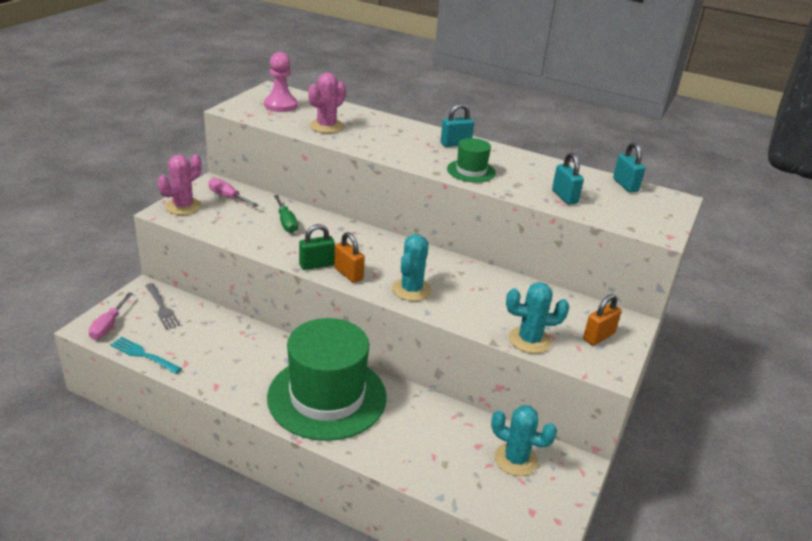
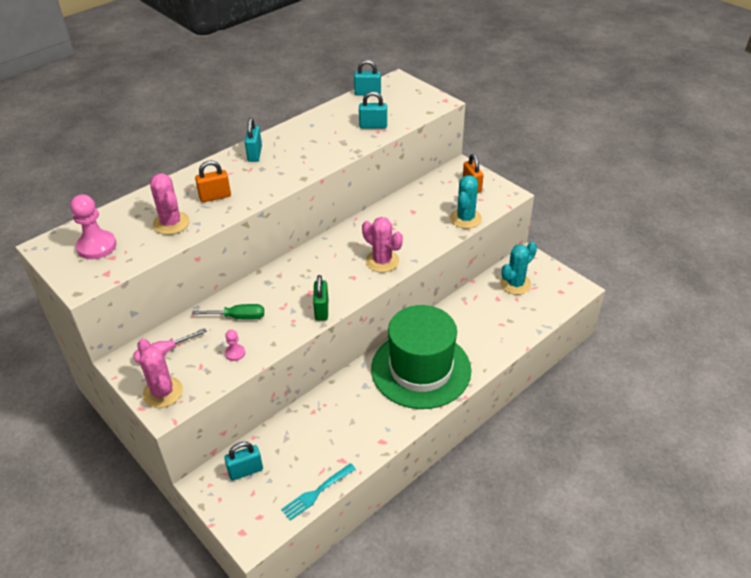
camera: 65 degrees left, 10 degrees up
(109, 325) = (256, 520): pink screwdriver -> none
(162, 308) = (245, 471): grey fork -> turquoise padlock
(240, 230) = (235, 353): none -> pink pawn
(348, 274) = (344, 293): orange padlock -> orange padlock (215, 197)
(411, 290) = (382, 261): turquoise cactus -> pink cactus
(471, 171) = (310, 159): green hat -> none

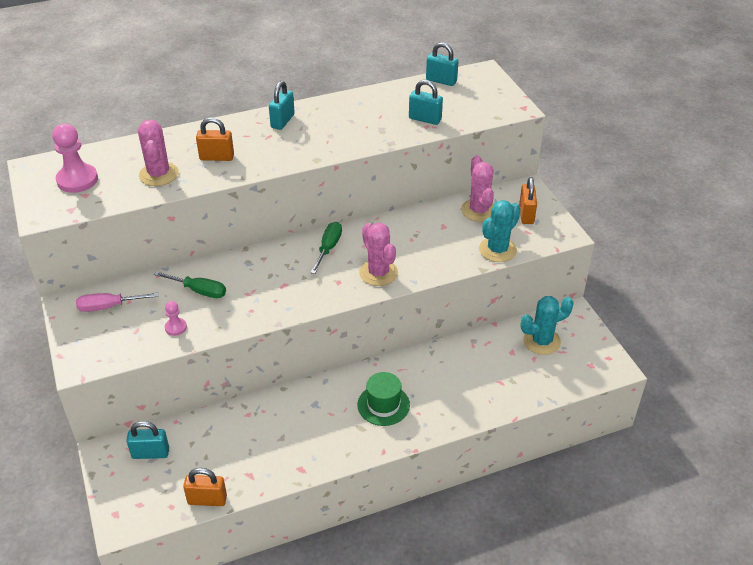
camera: 20 degrees right, 0 degrees up
(163, 392) = (87, 346): pink cactus -> pink cactus (479, 210)
(317, 492) = (207, 500): turquoise fork -> orange padlock
(321, 310) = (286, 307): green padlock -> none
(329, 253) = (328, 248): none -> green screwdriver
(421, 369) = (383, 405): green hat -> green hat, size x0.45

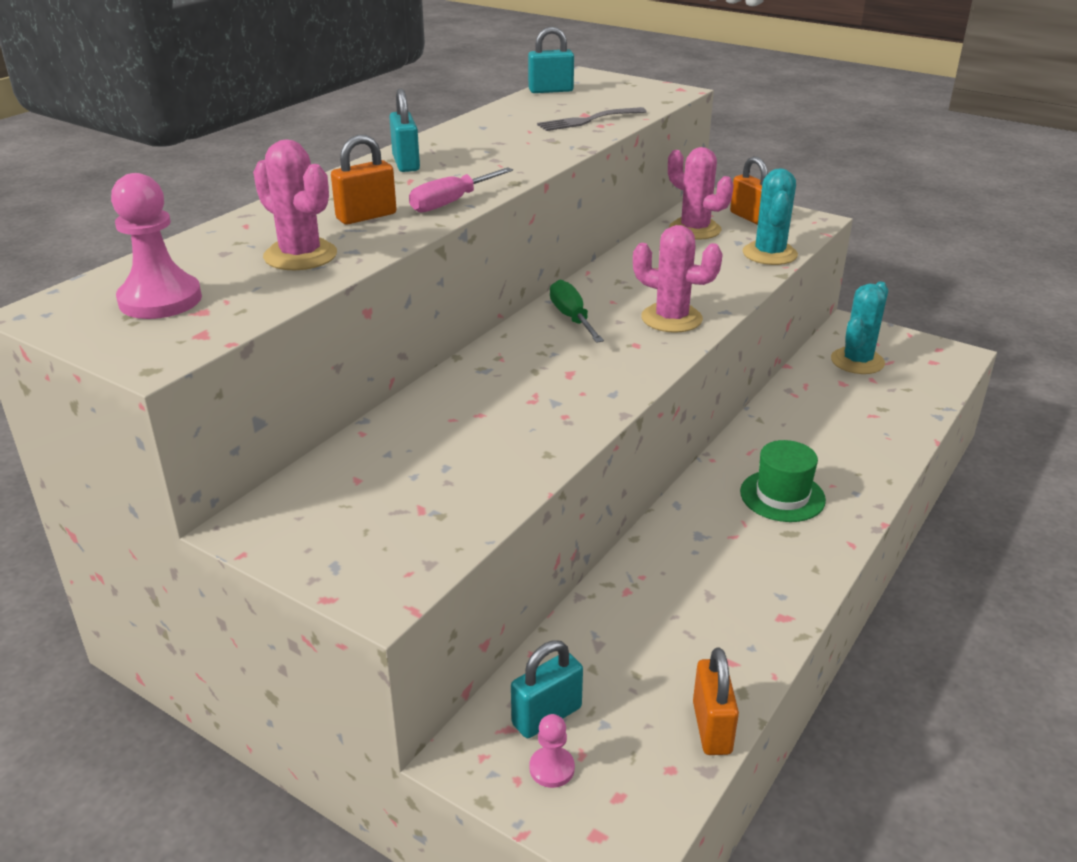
camera: 35 degrees left, 10 degrees down
(109, 306) = (331, 499): pink screwdriver -> pink screwdriver (452, 202)
(176, 327) = (481, 479): pink pawn -> pink pawn (552, 768)
(199, 291) = (455, 425): green screwdriver -> none
(207, 500) = (712, 728): orange padlock -> orange padlock turned 60 degrees counterclockwise
(425, 119) = (588, 120): turquoise padlock -> grey fork

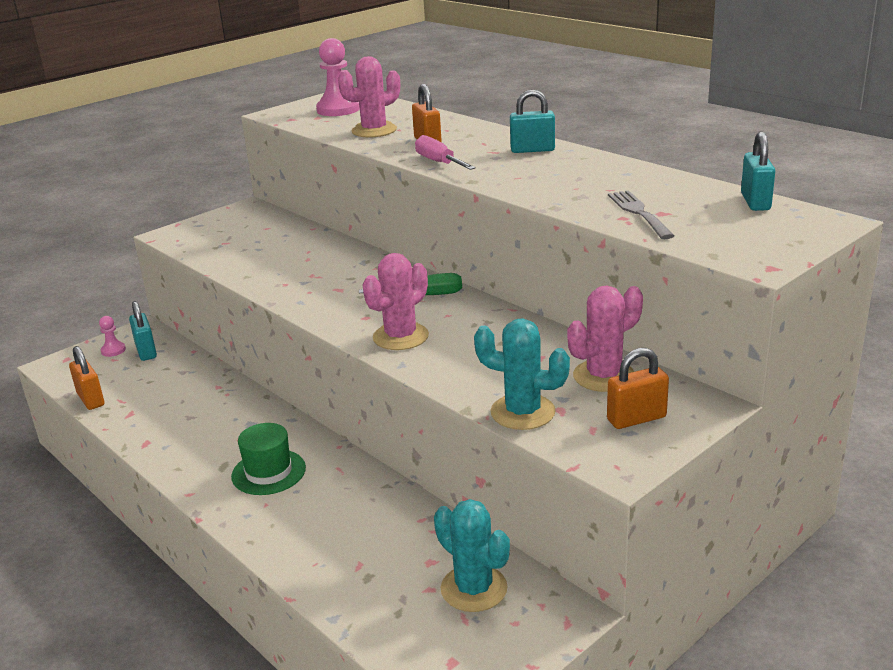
camera: 105 degrees right, 5 degrees down
(712, 728) = (91, 399): orange padlock -> orange padlock turned 45 degrees clockwise

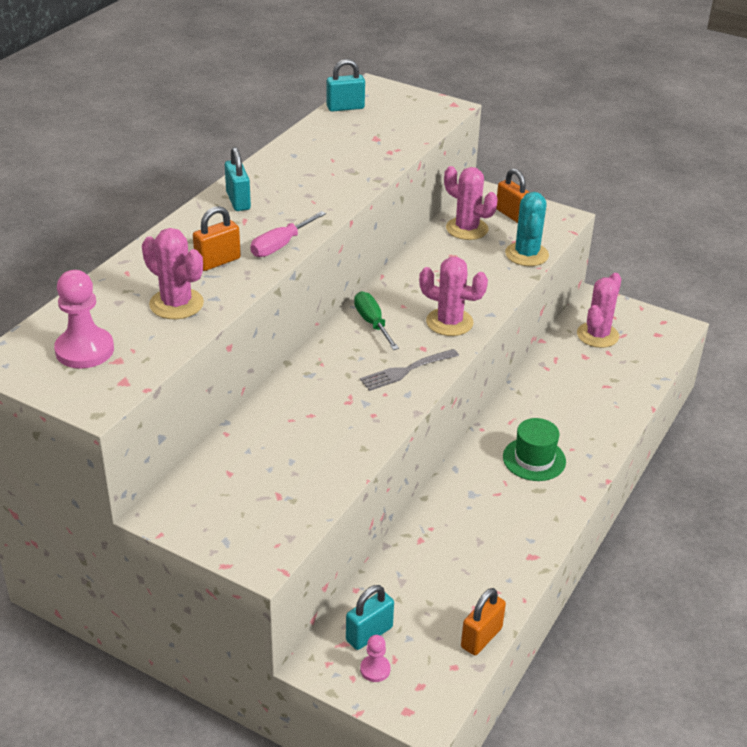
camera: 110 degrees left, 10 degrees up
(474, 588) = (597, 335): turquoise cactus -> pink cactus
(639, 213) = (379, 146): grey fork -> grey fork (406, 370)

